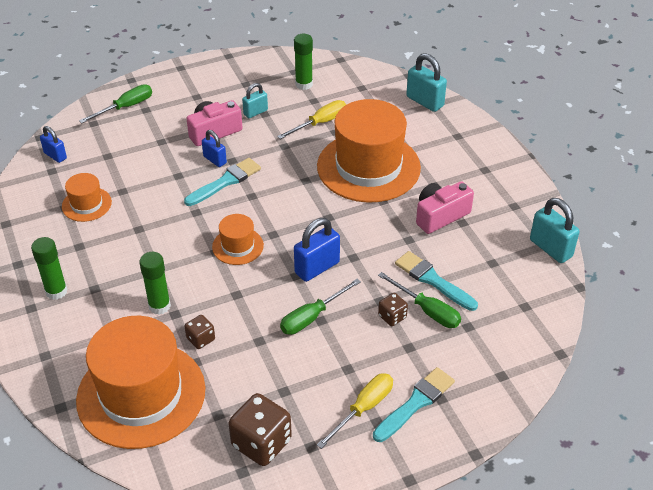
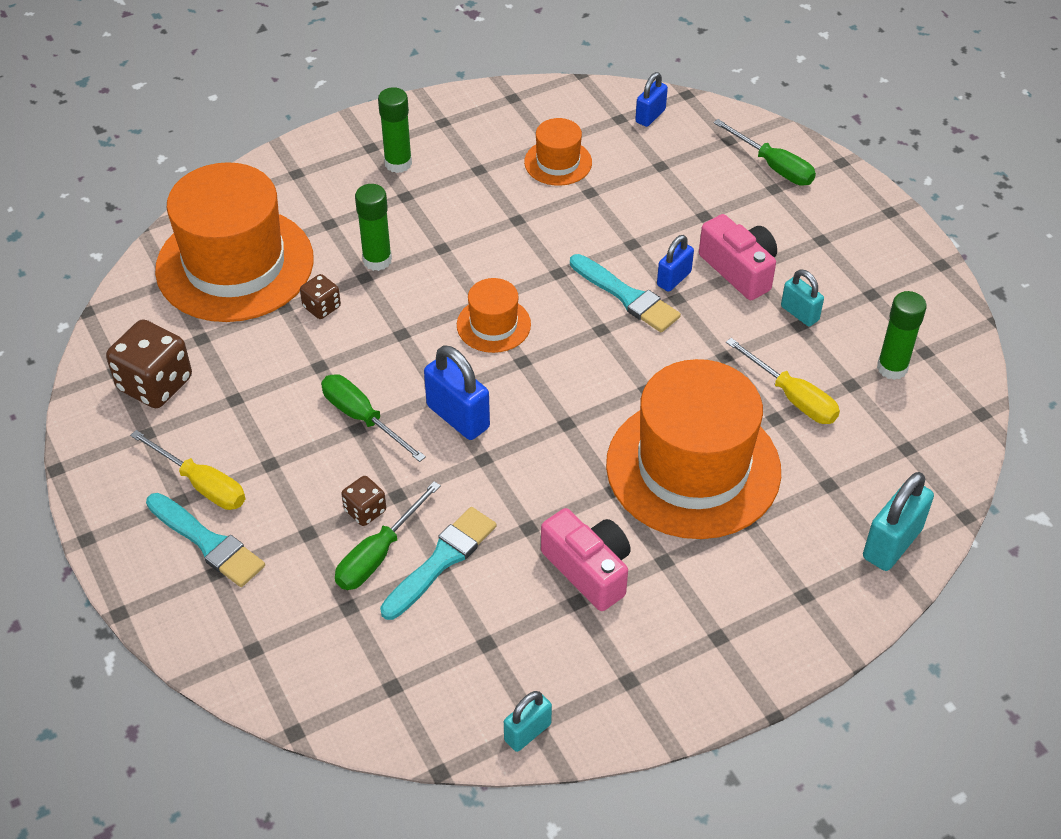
camera: 85 degrees right, 5 degrees up
(550, 248) = (527, 732): turquoise padlock -> turquoise padlock, size x0.62

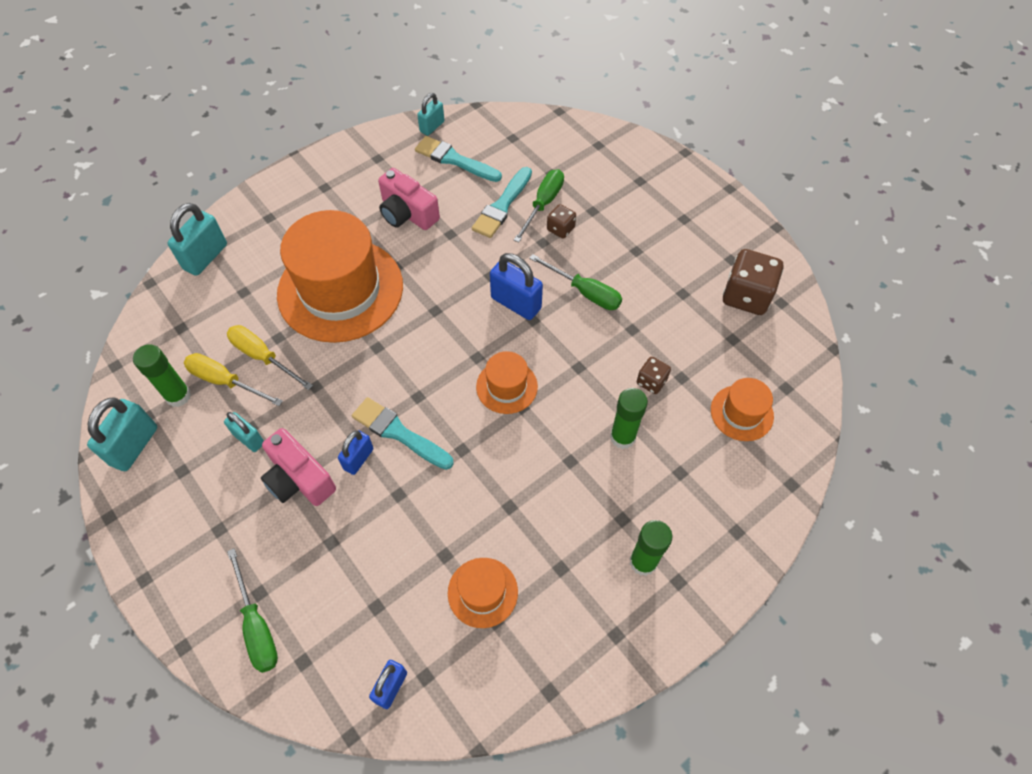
camera: 170 degrees right, 10 degrees up
(202, 484) = (675, 230): yellow screwdriver -> yellow screwdriver (225, 381)
(207, 542) = (653, 196): turquoise brush -> turquoise brush (455, 160)
(235, 264) = (741, 413): orange hat -> orange hat, size x0.46
(773, 166) = (257, 626): green screwdriver -> green screwdriver turned 150 degrees counterclockwise
(932, 324) = (134, 446): none -> turquoise padlock

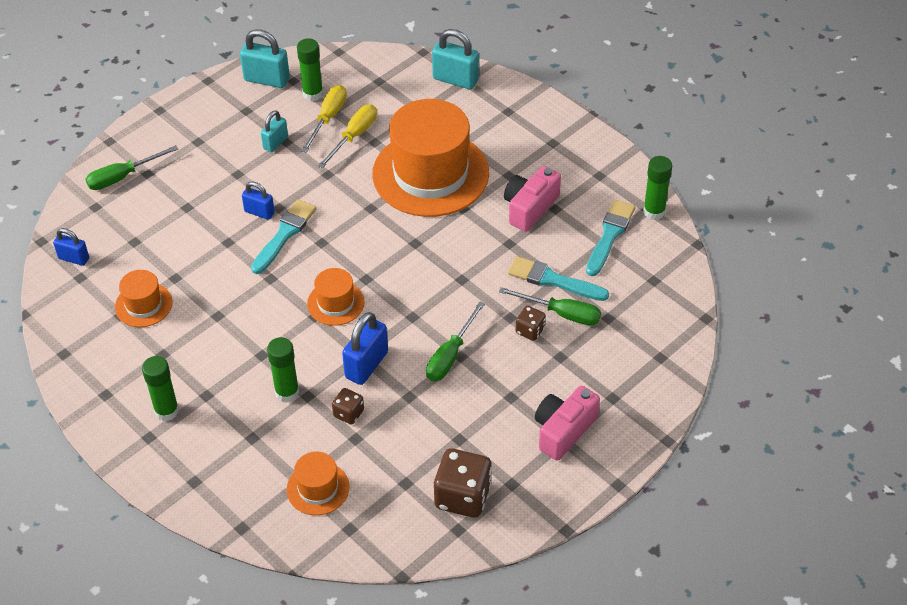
camera: 85 degrees right, 10 degrees down
(299, 479) = (240, 179): pink camera -> pink camera (563, 430)
(432, 127) = (654, 211): turquoise padlock -> green glue stick
(516, 303) = (430, 302): blue padlock -> blue padlock (366, 365)

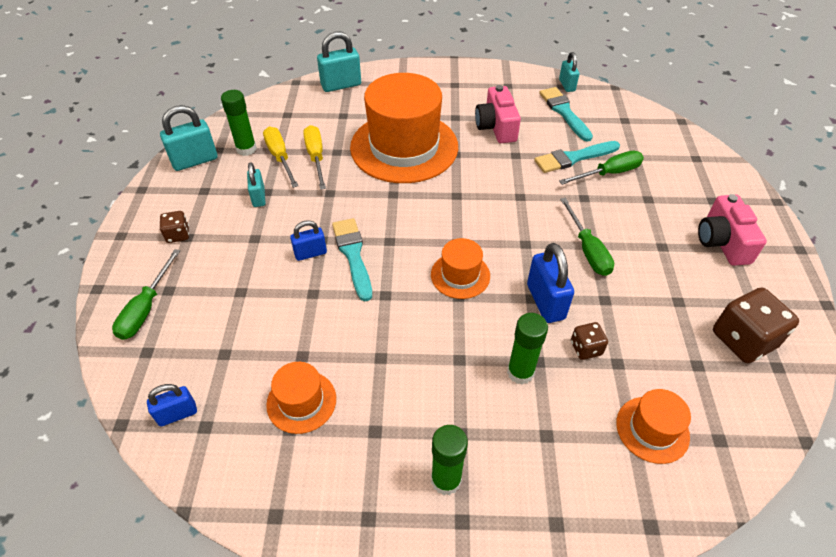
camera: 45 degrees left, 0 degrees up
(530, 330) = (608, 197): brown dice -> brown dice (178, 235)
(654, 211) = (567, 85): green glue stick -> turquoise padlock

